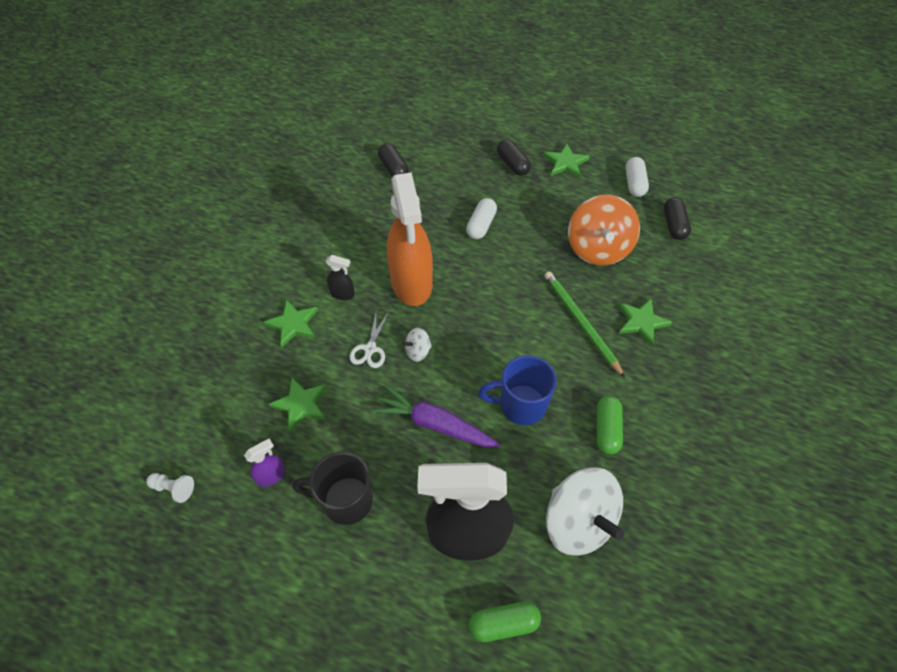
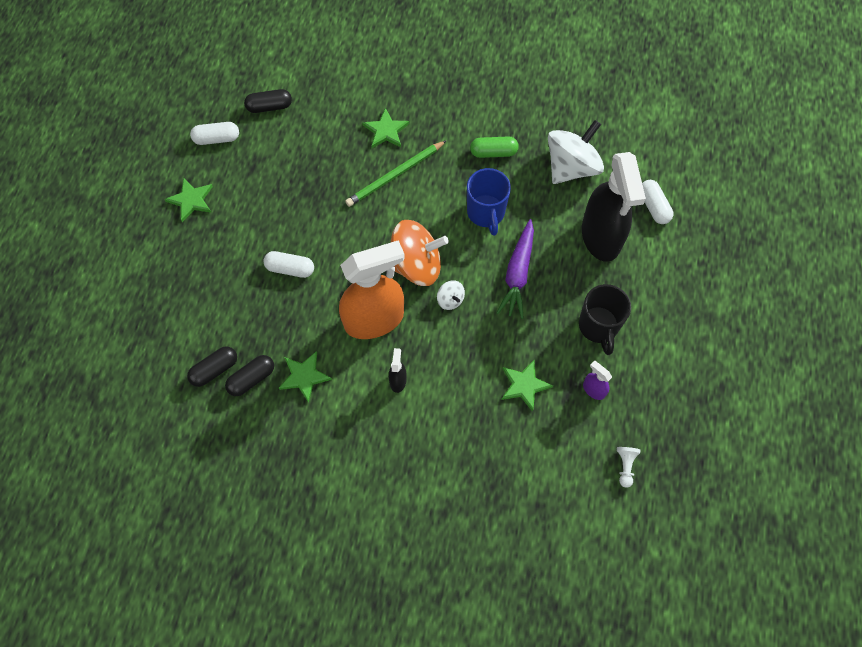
camera: 100 degrees left, 10 degrees up
(293, 324) = (442, 417): green star -> green star (304, 376)
(370, 349) = (455, 340): white scissors -> none
(504, 623) = (653, 207): green capsule -> white capsule
(512, 164) = (198, 250): black capsule -> black capsule (252, 379)
(598, 248) = (307, 166): orange spinning top -> orange spinning top (416, 265)

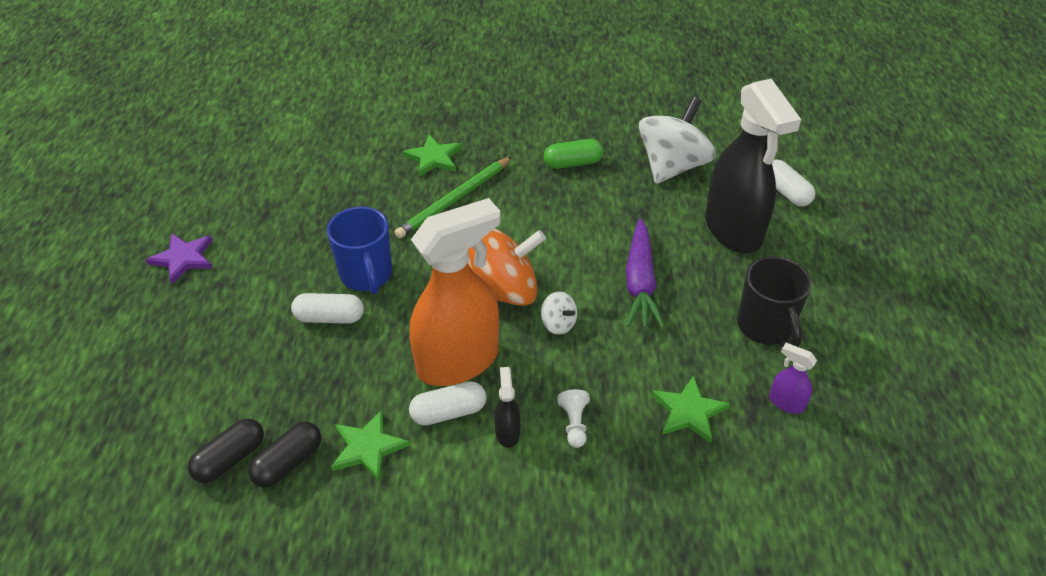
camera: 10 degrees left, 20 degrees down
(191, 200) = (183, 258): green star -> purple star
(217, 138) = (215, 190): white capsule -> white capsule (448, 412)
(269, 106) = (281, 151): black capsule -> none
(486, 213) = (580, 224): blue mug -> blue mug (366, 275)
(625, 466) = (867, 494): white pawn -> white pawn (574, 424)

